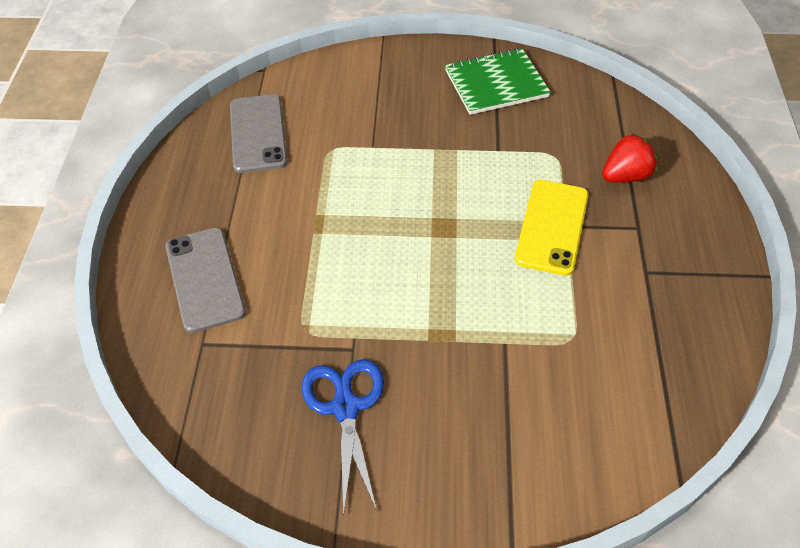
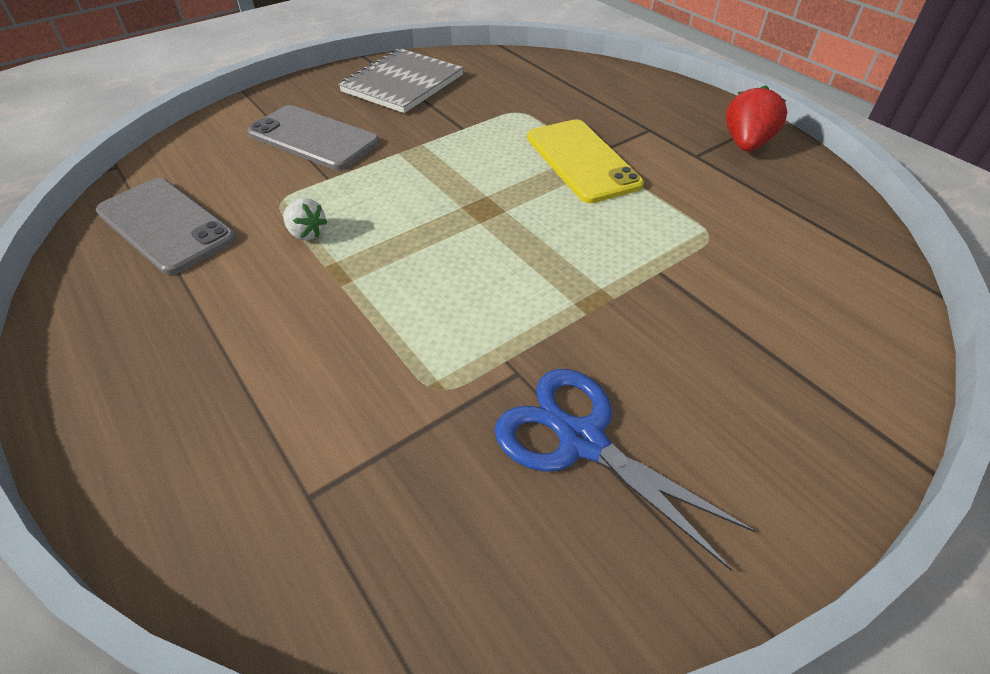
camera: 40 degrees left, 5 degrees down
(205, 279) = (236, 414): grey phone -> grey phone (313, 138)
(325, 184) = (306, 233): none -> white strawberry
(496, 84) = (402, 84): green notebook -> grey notebook
(625, 176) = (594, 100): red strawberry -> red strawberry (746, 144)

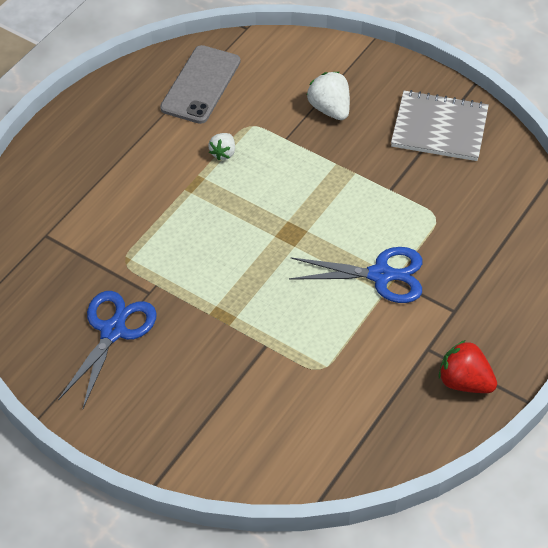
camera: 70 degrees right, 5 degrees up
(313, 138) = (330, 109): grey phone -> white strawberry
(582, 161) = (380, 275): yellow phone -> blue scissors
(746, 144) = (464, 382): red strawberry -> red strawberry turned 150 degrees counterclockwise

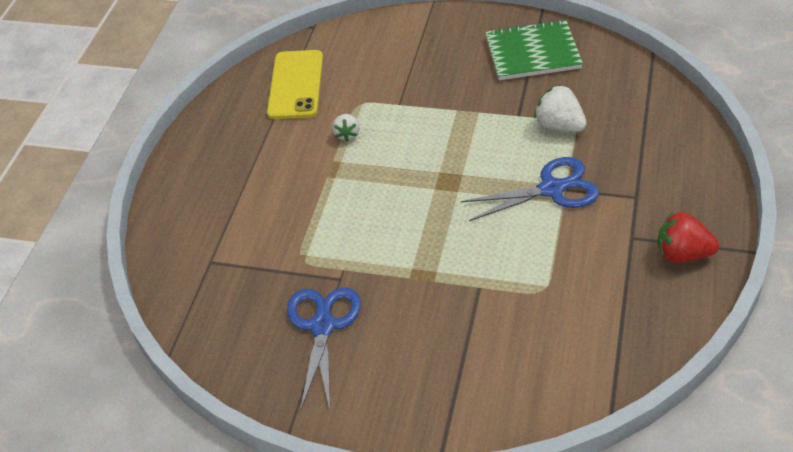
camera: 15 degrees left, 5 degrees down
(201, 85) = (295, 85): grey phone -> yellow phone
(330, 109) = (426, 68): white strawberry -> white strawberry (559, 125)
(439, 128) = (532, 53): grey notebook -> green notebook

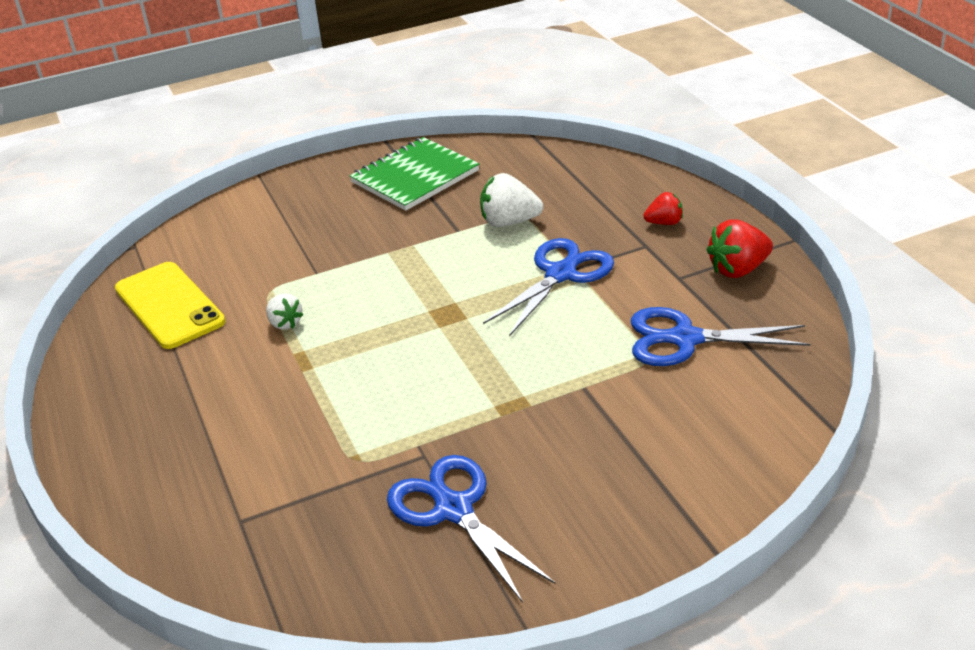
camera: 40 degrees left, 10 degrees down
(583, 290) = (685, 339): none -> blue scissors
(670, 184) = (664, 223): none -> red strawberry

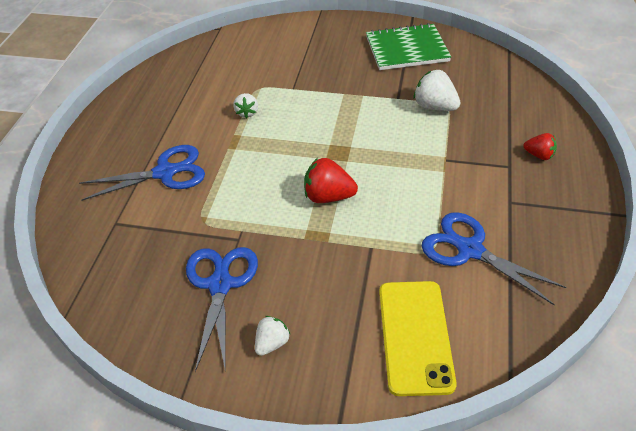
camera: 35 degrees right, 10 degrees up
(169, 305) = (202, 73): yellow phone -> yellow phone (415, 336)
(560, 274) = (432, 159): blue scissors -> blue scissors (165, 173)
(575, 529) = (272, 343): none -> white strawberry
(738, 269) = (559, 217): red strawberry -> red strawberry (328, 196)

